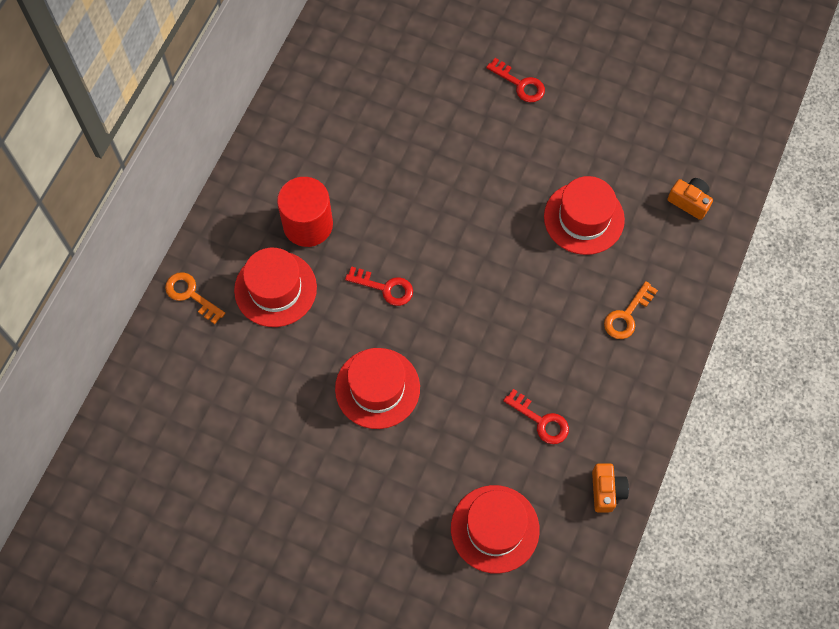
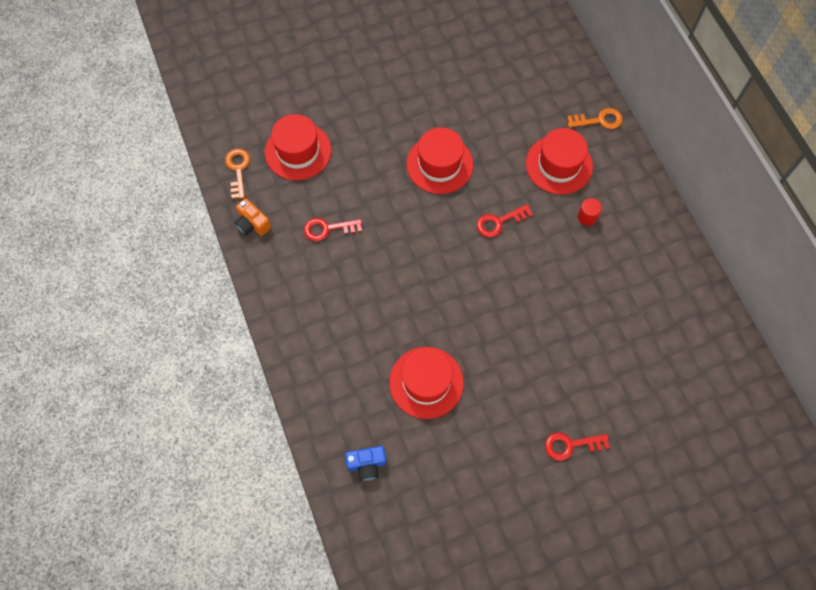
camera: 135 degrees right, 0 degrees up
(308, 225) = (587, 217): red cylinder -> red cylinder, size x0.46
(627, 315) = (335, 340): orange key -> orange key (238, 169)
(689, 202) = (367, 464): orange camera -> blue camera

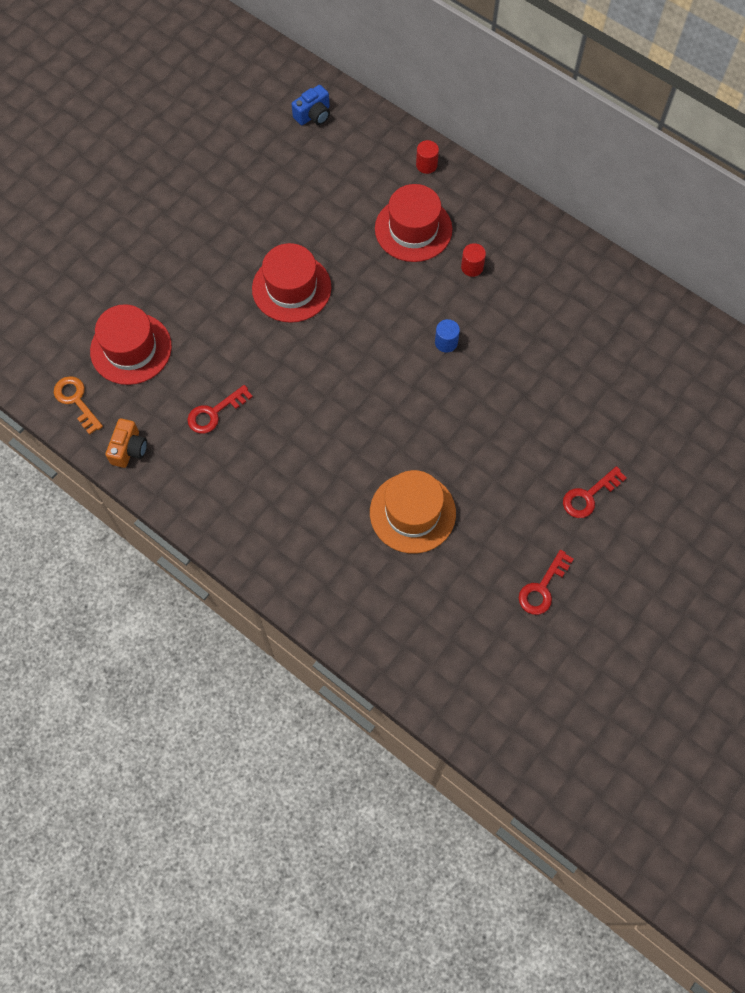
camera: 30 degrees left, 0 degrees up
(252, 224) = (129, 449): orange camera -> orange camera turned 90 degrees counterclockwise
(367, 464) = (403, 625): blue camera -> blue camera (313, 115)
(426, 382) = (412, 513): red hat -> orange hat
(499, 222) = (388, 316): red key -> red key (542, 588)
(531, 265) = (446, 342): none -> blue cylinder
(599, 120) = (426, 165): orange key -> red cylinder

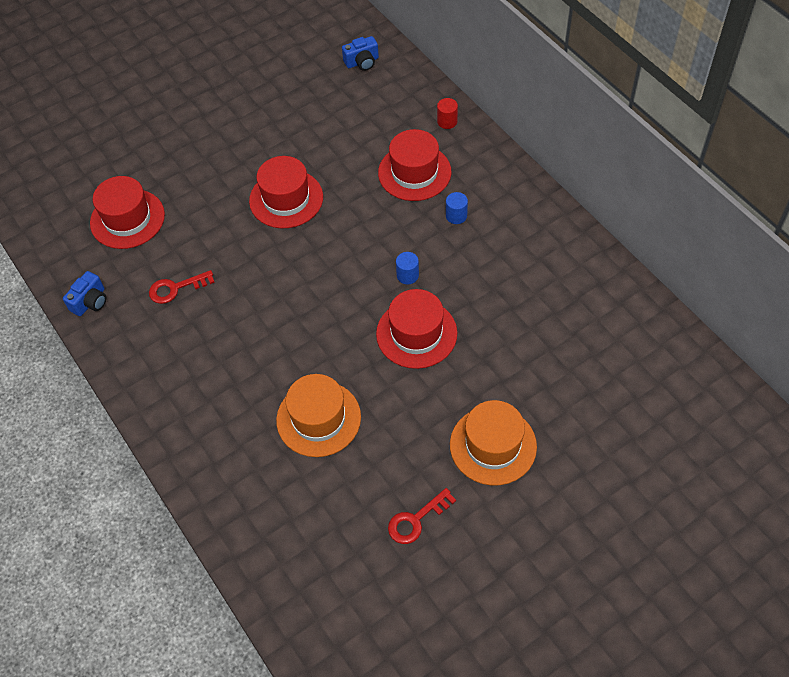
camera: 20 degrees right, 10 degrees down
(76, 401) = (63, 251): orange key -> none
(129, 449) = (90, 302): orange camera -> blue camera
(472, 267) = (456, 216): red cylinder -> blue cylinder
(476, 401) = (416, 333): none -> red hat
(588, 496) = (493, 445): red key -> orange hat

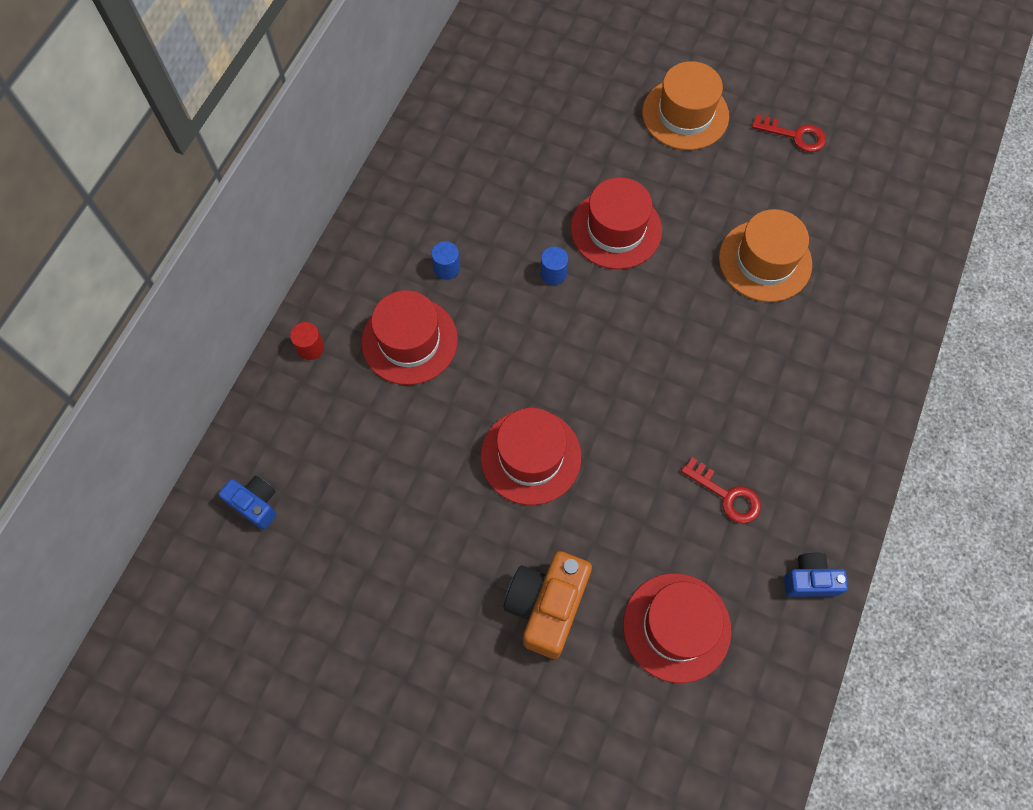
camera: 125 degrees left, 10 degrees up
(193, 164) = (547, 606): none -> orange camera

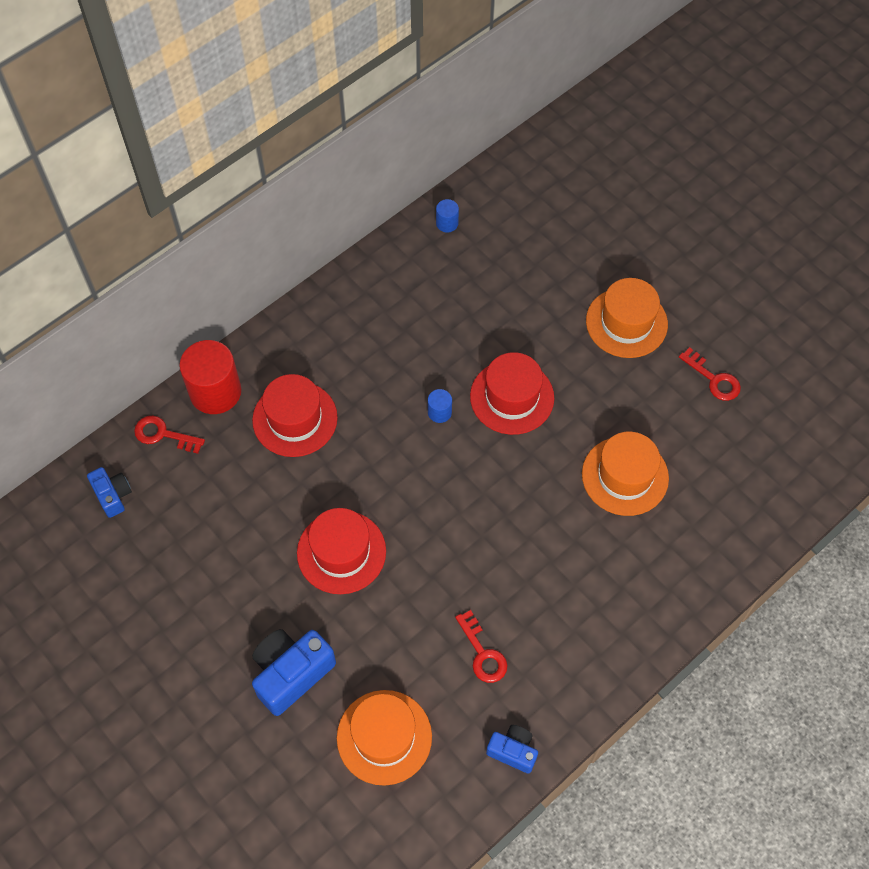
camera: 25 degrees right, 5 degrees down
(277, 416) = (163, 434): none -> red key
(310, 348) = (215, 392): red cylinder -> red cylinder, size x2.17
(447, 268) = (355, 372): blue cylinder -> blue cylinder (447, 223)
(547, 606) = (291, 673): orange camera -> blue camera
(676, 627) = (384, 737): red hat -> orange hat

